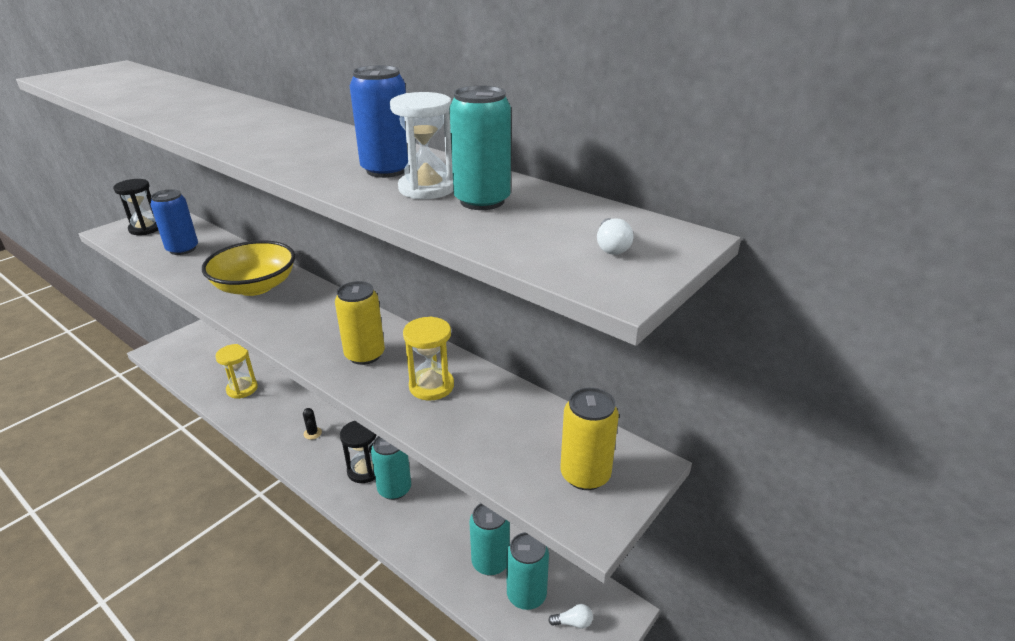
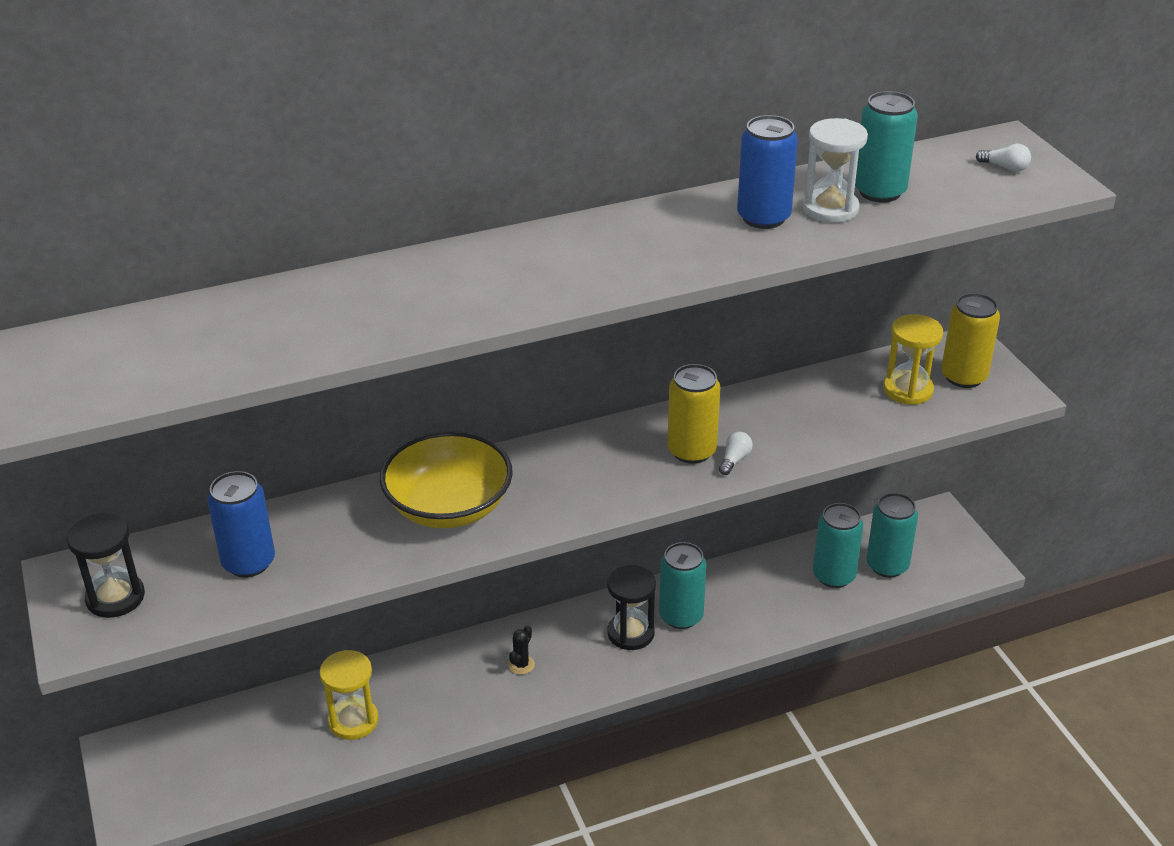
camera: 60 degrees left, 5 degrees up
(312, 433) = (521, 665): black cactus -> black cactus turned 75 degrees counterclockwise
(431, 386) = (783, 421): yellow hourglass -> yellow hourglass (908, 390)
(573, 622) = (933, 547): white light bulb -> white light bulb (734, 460)

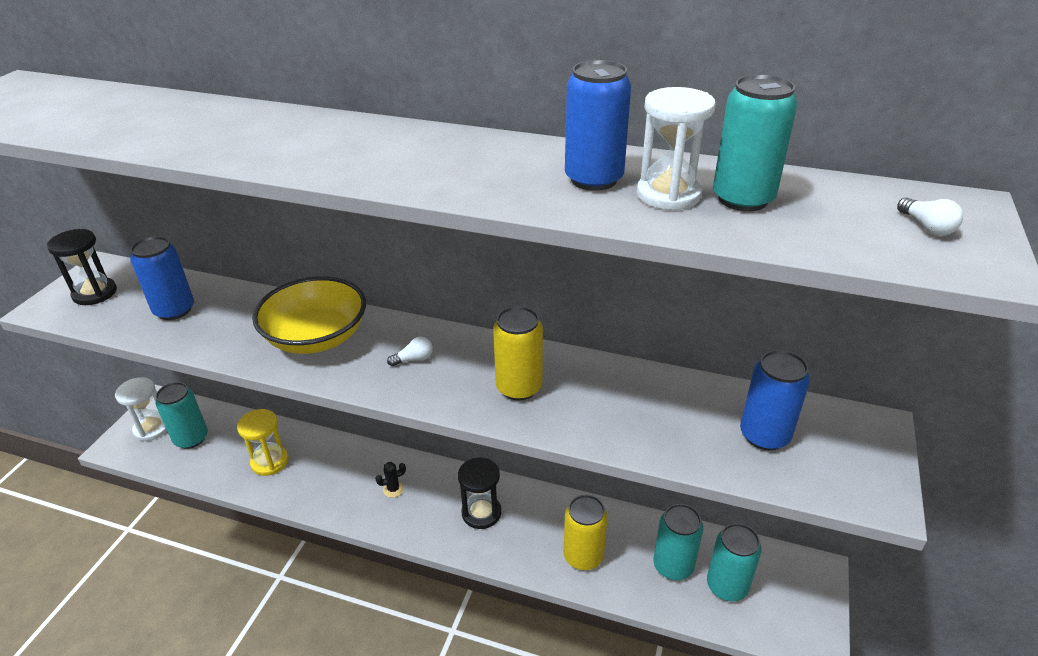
camera: 40 degrees right, 0 degrees up
(154, 777) = (152, 428): none -> white hourglass
(681, 616) = (527, 523): turquoise can -> turquoise can (191, 438)
(734, 460) = (541, 413): white light bulb -> white light bulb (414, 359)
(908, 390) = (764, 435): yellow hourglass -> blue can
(964, 377) = (836, 452): yellow can -> yellow can (583, 556)

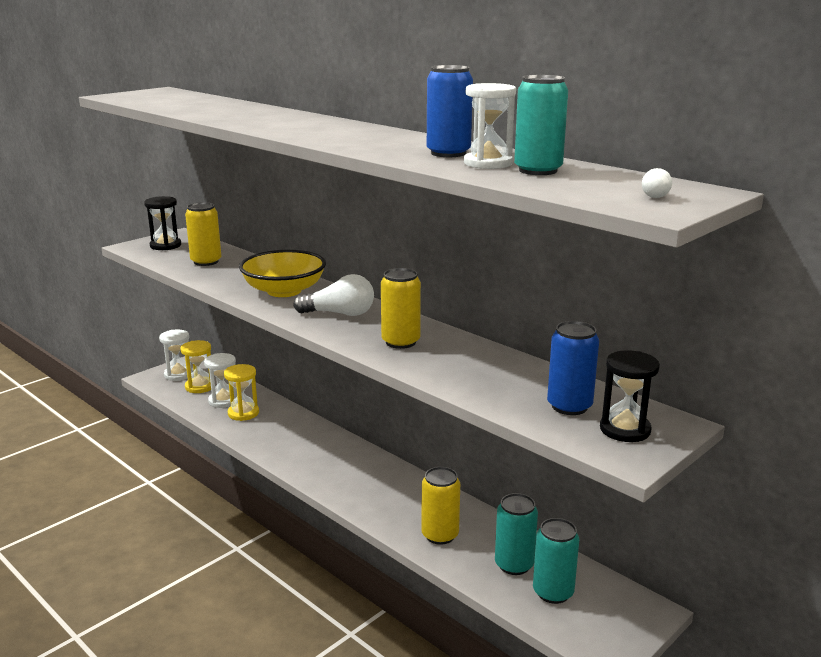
camera: 25 degrees right, 15 degrees down
(174, 310) = (206, 262): blue can -> yellow can
(191, 438) = (200, 386): turquoise can -> yellow hourglass
(234, 451) = (223, 401): none -> white hourglass
(393, 489) = (320, 452): black cactus -> none
(414, 359) = (339, 314): white light bulb -> white light bulb, size x2.14
(481, 513) = (377, 485): black hourglass -> black hourglass (625, 430)

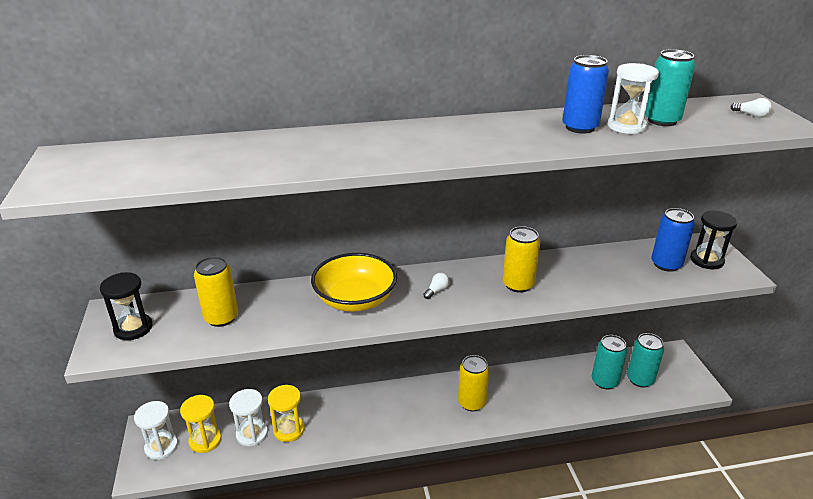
camera: 55 degrees left, 10 degrees up
(339, 314) = (436, 291): white light bulb -> white light bulb, size x0.47
(440, 535) = (552, 398): yellow can -> yellow can (471, 403)

